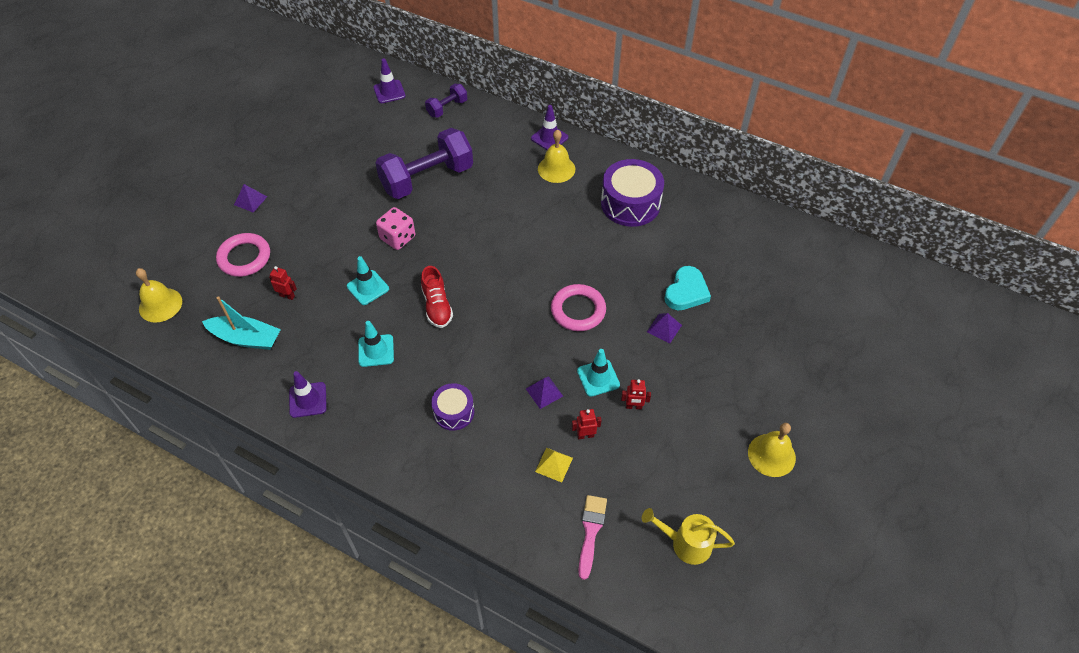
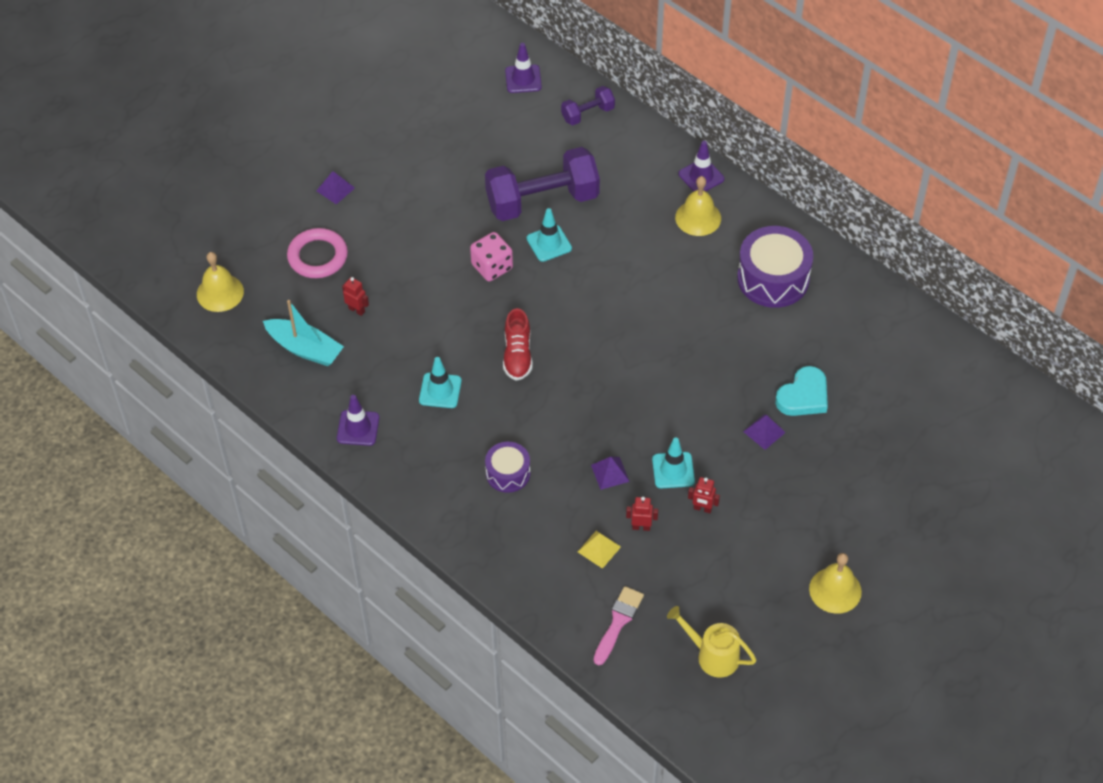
camera: 15 degrees right, 0 degrees up
(368, 287) = (446, 318): turquoise traffic cone -> turquoise traffic cone (549, 243)
(578, 310) = (673, 392): pink ring -> none

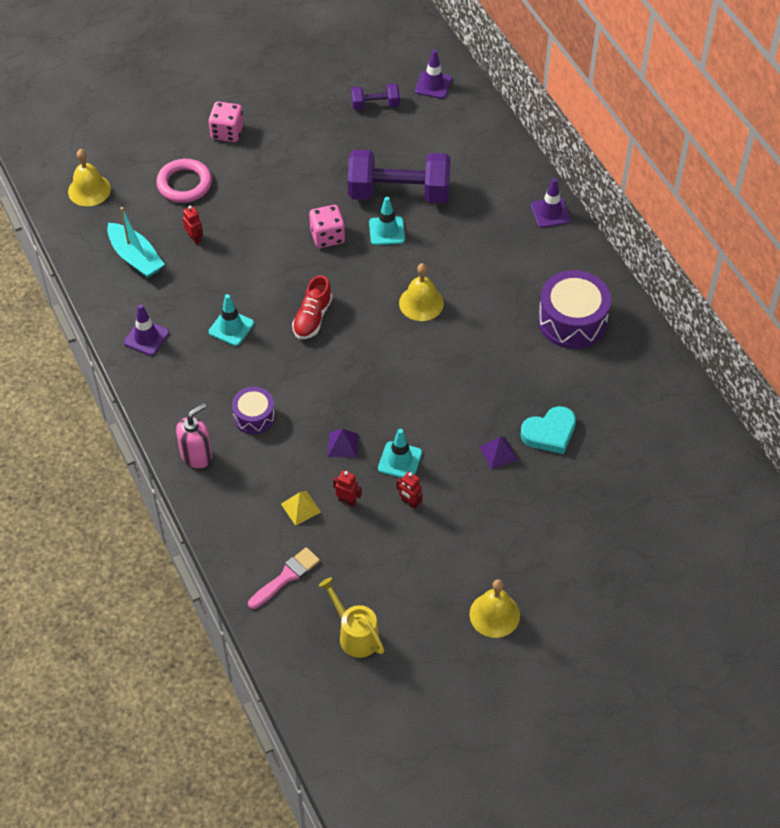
camera: 20 degrees right, 0 degrees up
(335, 189) = (227, 132): purple pyramid -> pink dice
(469, 531) = (196, 455): none -> pink soap dispenser
(588, 114) = (475, 130): purple dumbbell -> purple dumbbell (375, 105)
(698, 218) = (530, 248): yellow bell -> yellow bell (421, 303)

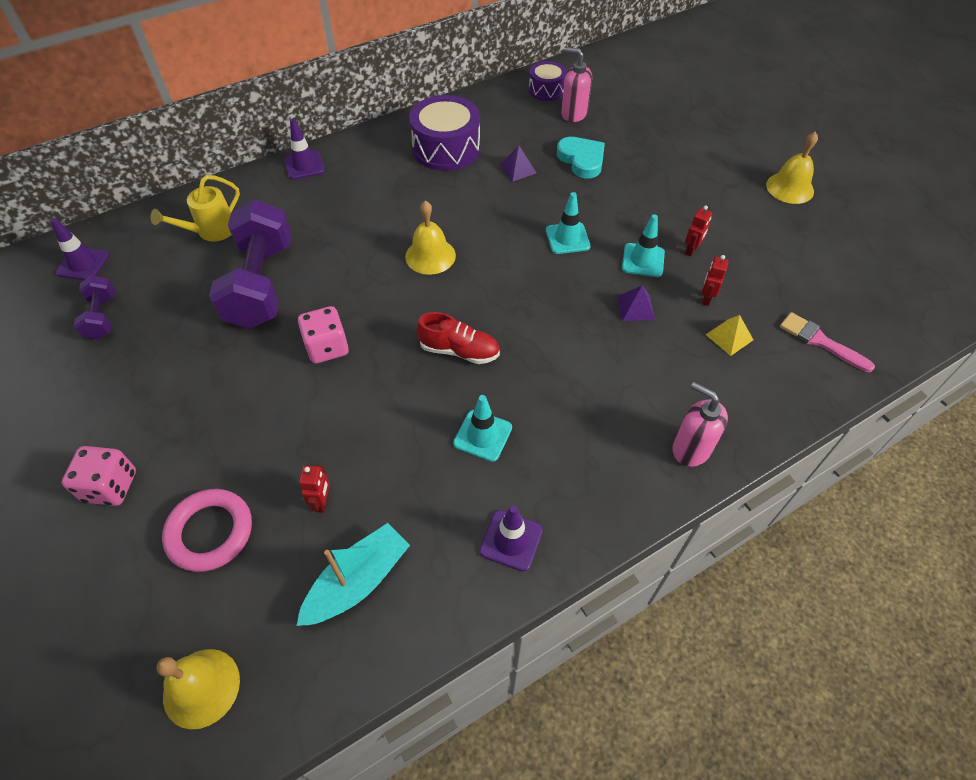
camera: 95 degrees left, 0 degrees up
(195, 238) = (322, 502): red robot -> red robot turned 135 degrees clockwise
(254, 416) = (617, 394): purple drum -> purple drum (546, 90)
(354, 634) = (859, 280): yellow watering can -> yellow watering can (211, 231)
(387, 231) = (321, 291): turquoise traffic cone -> turquoise traffic cone (567, 238)
(498, 453) = (613, 191): purple pyramid -> purple pyramid (517, 169)
(630, 436) = (573, 114): none -> pink soap dispenser

